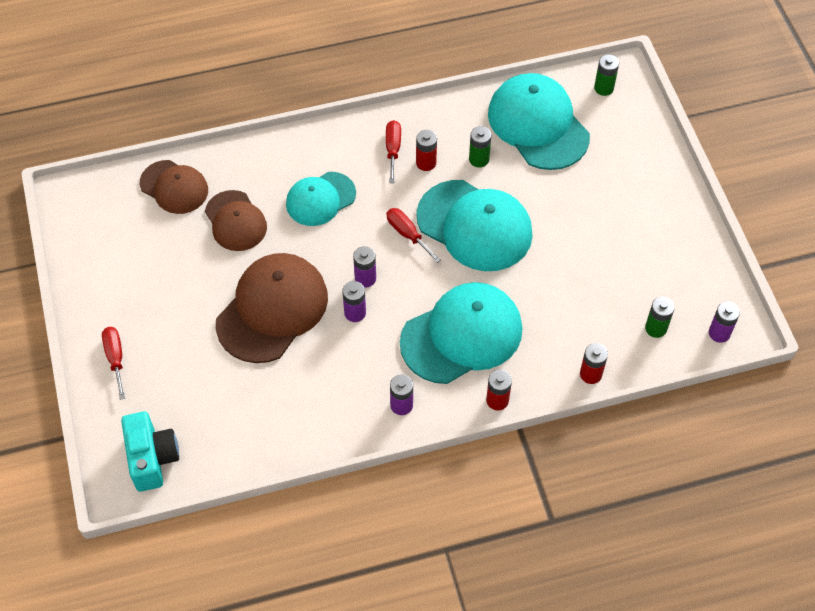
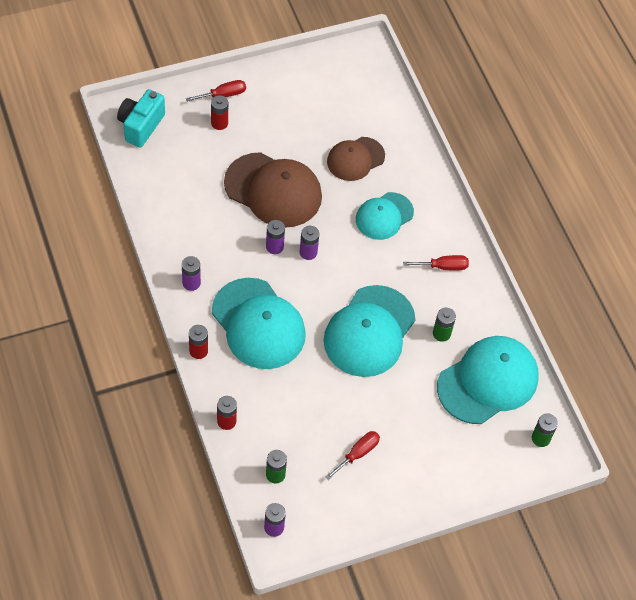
camera: 80 degrees right, 0 degrees up
(152, 458) = (141, 126): turquoise camera -> turquoise camera turned 135 degrees clockwise
(174, 187) = (384, 115): brown cap -> none
(320, 199) = (384, 216): turquoise cap -> turquoise cap turned 90 degrees counterclockwise
(407, 234) = (355, 281): red screwdriver -> red screwdriver (358, 454)
(426, 163) = (432, 292): red battery -> red battery (219, 123)

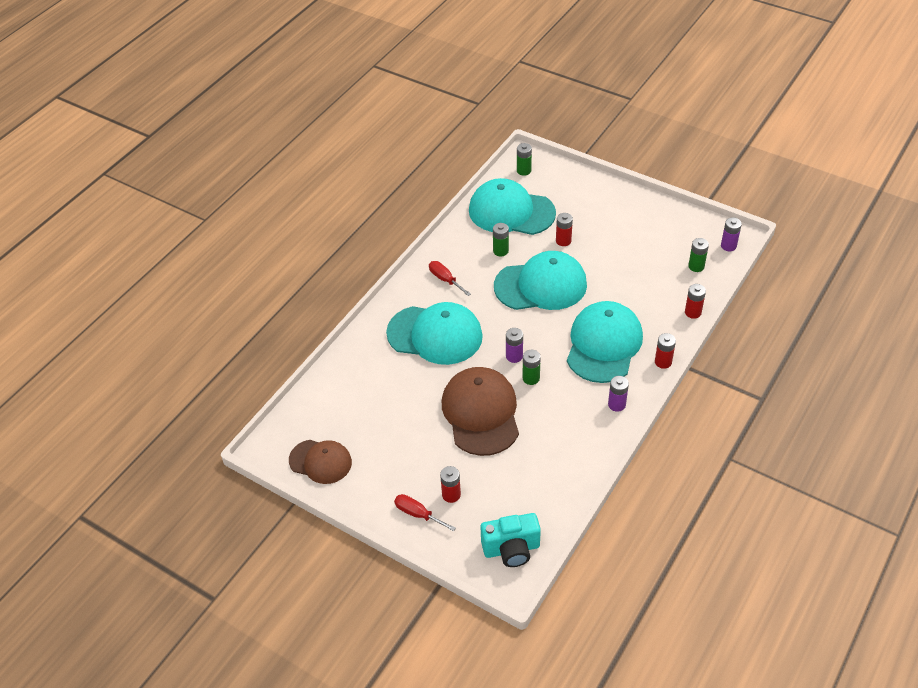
camera: 120 degrees left, 10 degrees down
(274, 247) = (531, 378): purple battery -> green battery
(355, 159) = (398, 383): brown cap -> brown cap (320, 461)
(358, 454) = (634, 239): red screwdriver -> none
(384, 216) = (435, 335): turquoise cap -> turquoise cap, size x1.64
(409, 393) = (563, 241): none -> red battery

